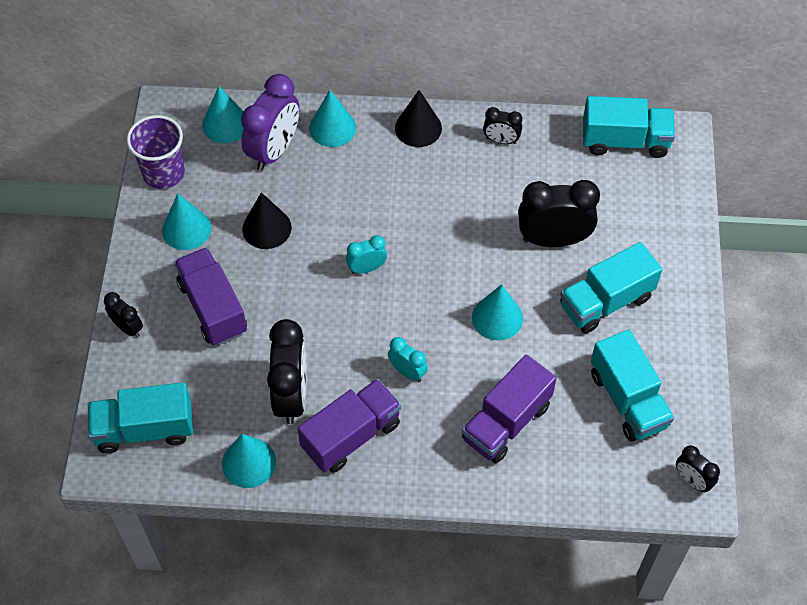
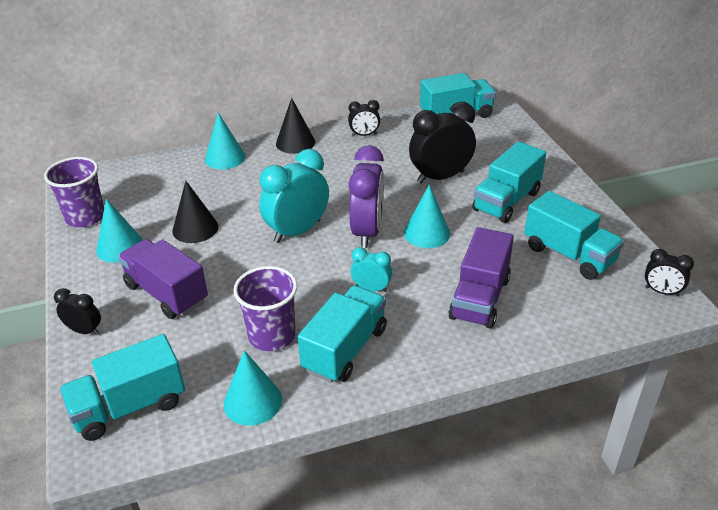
camera: 20 degrees left, 20 degrees down
(225, 124) = (131, 176): turquoise cone -> none
(274, 150) = (181, 181): purple clock -> purple clock (367, 232)
(291, 395) = (272, 336): black clock -> purple cup
(351, 436) = (345, 349): purple truck -> turquoise truck
(367, 268) = (297, 231): turquoise clock -> turquoise clock, size x1.92

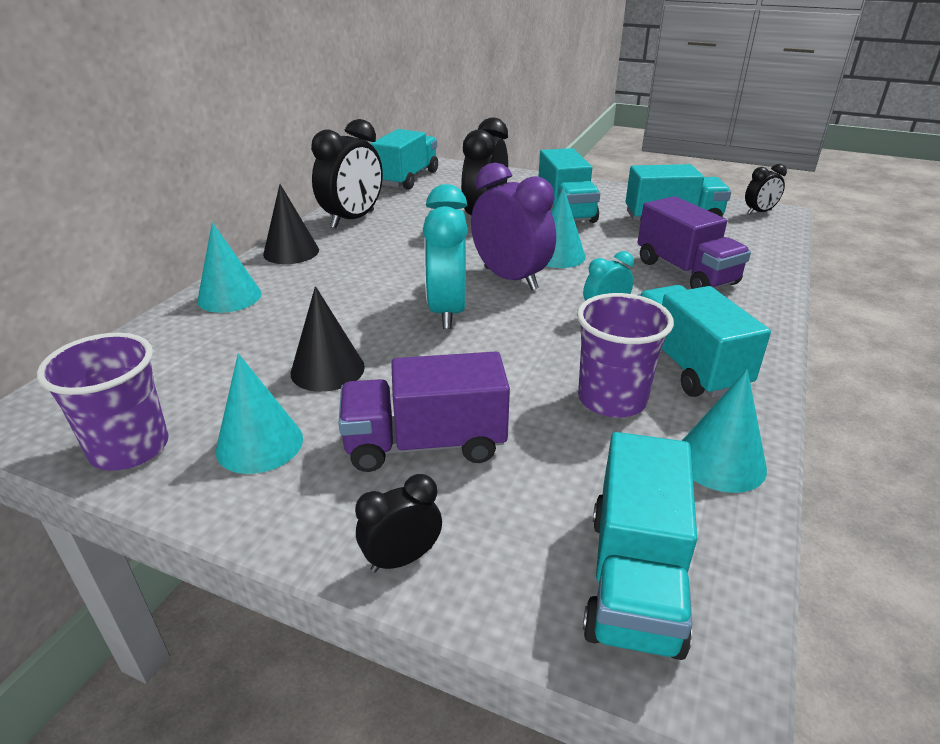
camera: 50 degrees left, 5 degrees down
(364, 135) = (353, 219): black clock -> black clock, size x1.92

